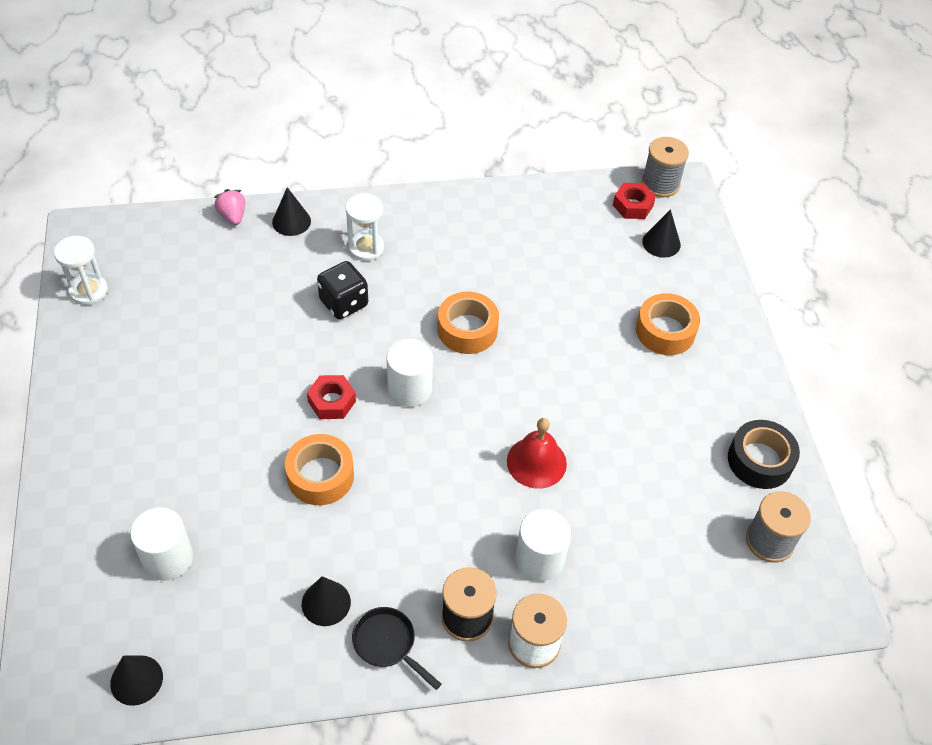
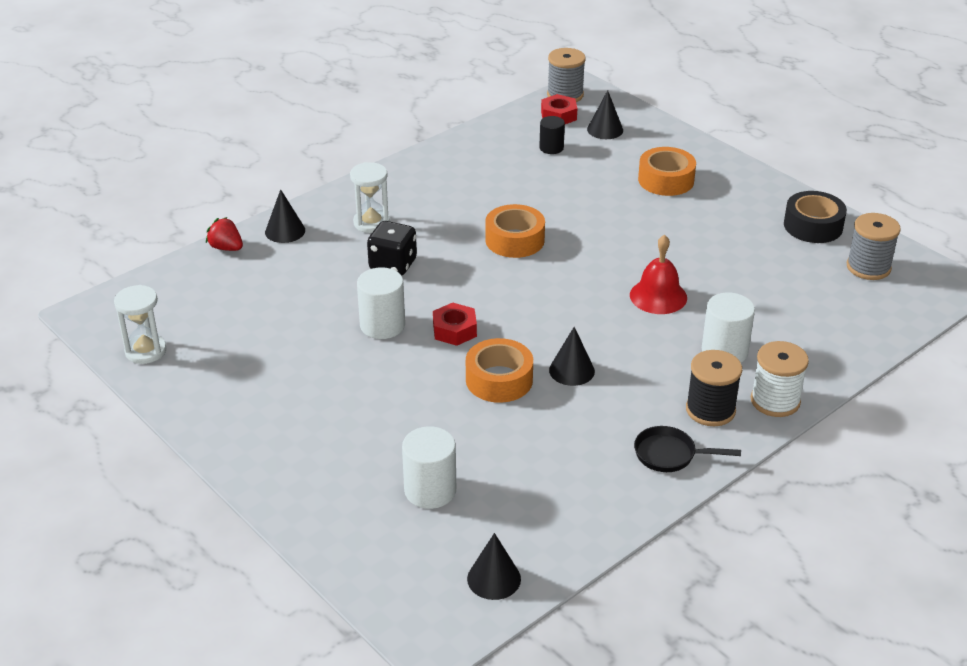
camera: 30 degrees left, 15 degrees down
(233, 216) = (226, 248): pink strawberry -> red strawberry
(326, 603) = (593, 454): black cone -> black cone (571, 370)
(409, 389) = (510, 295): white cylinder -> white cylinder (382, 325)
(592, 240) = (551, 148): none -> black cylinder

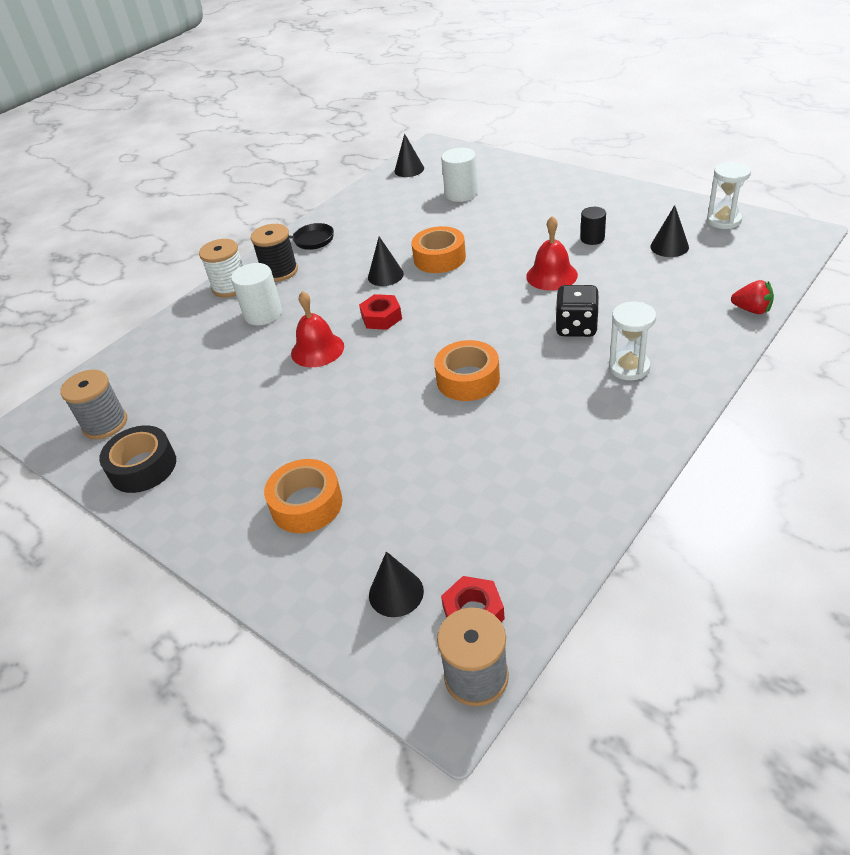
camera: 175 degrees right, 5 degrees up
(285, 231) = (711, 339): black cone -> black cone (669, 246)
(382, 325) = (551, 275): white cylinder -> red bell
(454, 330) = (489, 284): red nut -> red nut (381, 317)
(551, 148) = (465, 533): black cylinder -> black cylinder (592, 238)

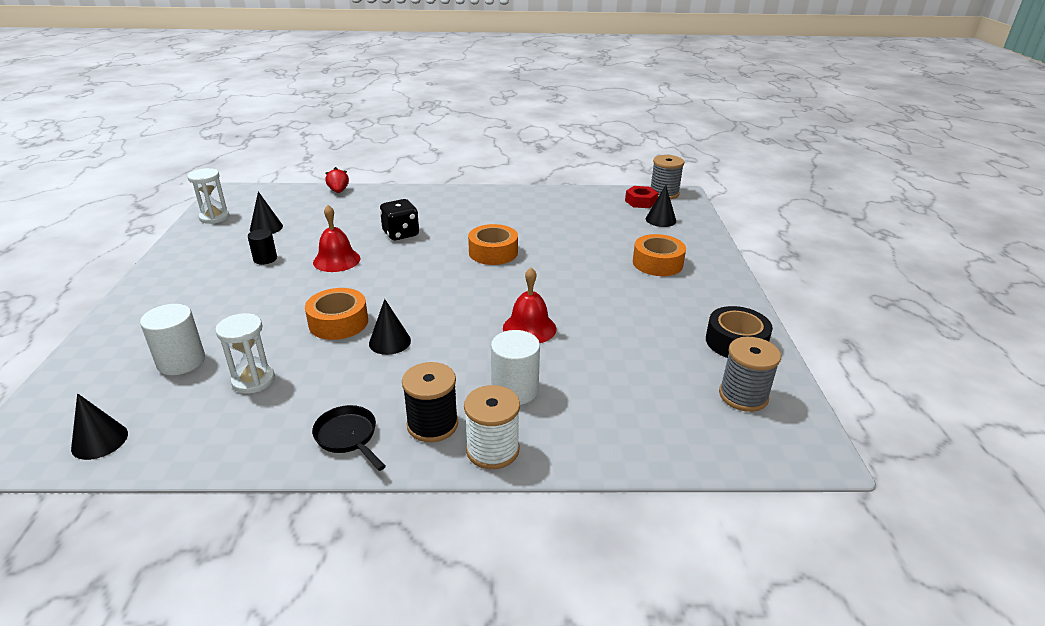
camera: 135 degrees left, 10 degrees down
(381, 317) = (457, 315): red nut -> none
(629, 367) = (429, 210): white hourglass -> white hourglass (253, 380)

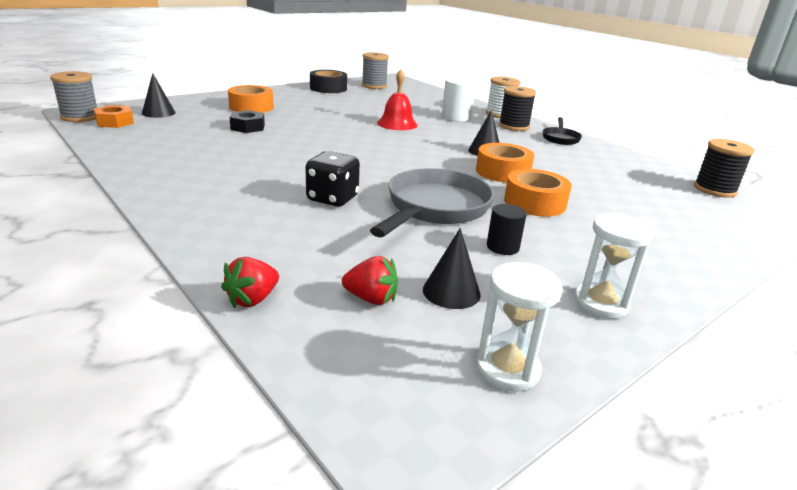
camera: 130 degrees left, 5 degrees down
(99, 441) = (714, 189): black cone -> black spool
(181, 361) = (646, 203): white cylinder -> none
(253, 380) = (595, 173): white hourglass -> white hourglass (600, 303)
(296, 210) = (371, 299): none -> red strawberry
(336, 260) = (434, 208): red bell -> grey pan
(493, 252) = (310, 152): orange tape -> orange tape (534, 203)
(586, 245) = (248, 127): none -> black nut
(641, 202) = (115, 122): red nut -> orange nut

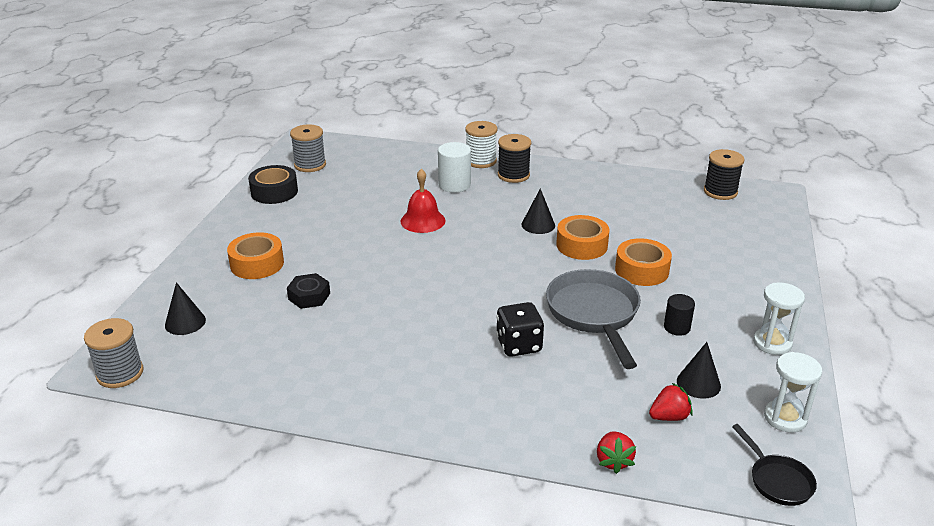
camera: 35 degrees left, 5 degrees up
(115, 122) = (172, 360): orange nut -> none
(560, 138) = (565, 176): black pan -> black pan (777, 480)

